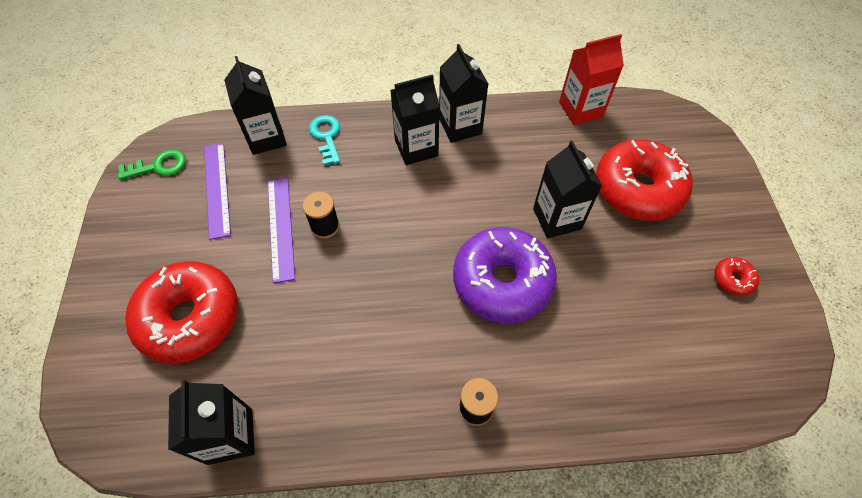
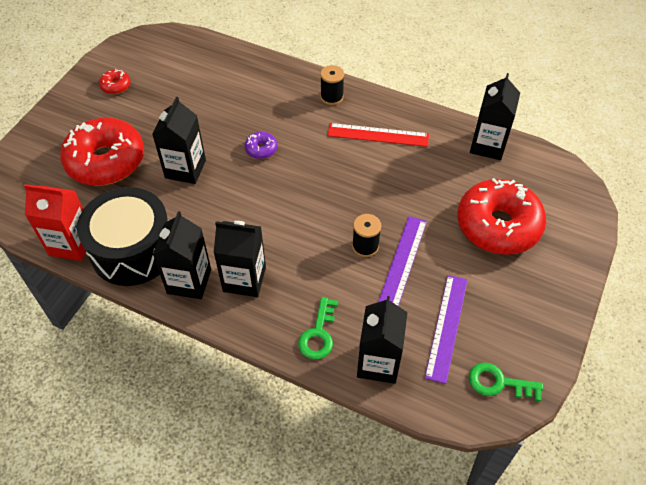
camera: 150 degrees left, 5 degrees down
(326, 136) = (318, 334): turquoise key -> green key
(381, 375) = (378, 135): none -> red ruler
(502, 281) = (261, 149): purple donut -> purple donut, size x0.41
(528, 128) = (133, 250): none -> black drum

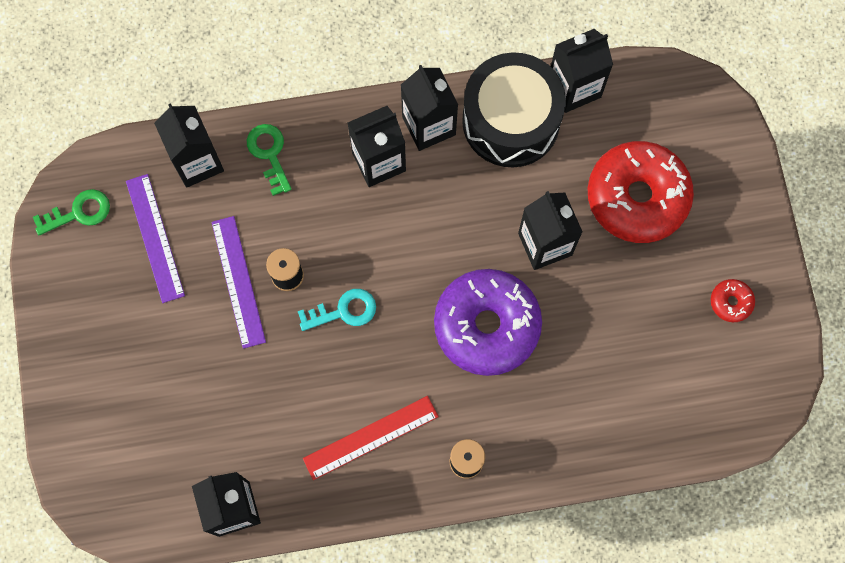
camera: 145 degrees right, 20 degrees up
(71, 244) = (574, 88): red carton -> black carton
(261, 149) = (486, 326): purple donut -> purple donut, size x2.42
(343, 205) = (343, 311): none -> turquoise key
(498, 225) = (164, 394): red donut -> none

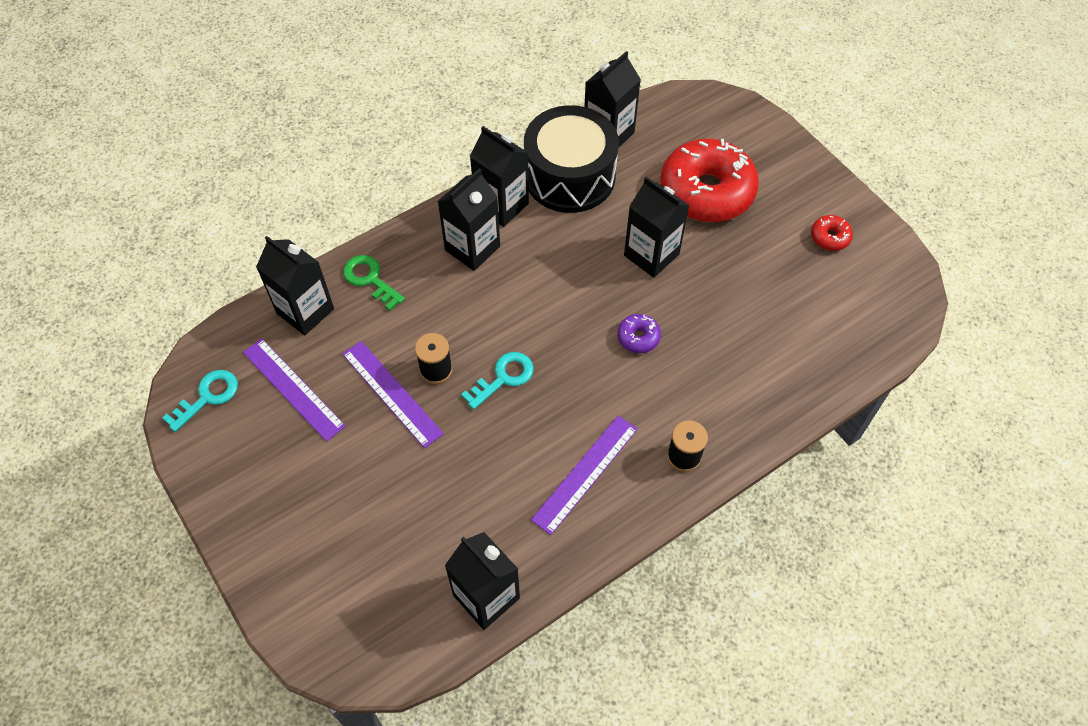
camera: 25 degrees left, 15 degrees down
(78, 212) = (207, 397): green key -> turquoise key
(371, 437) = (585, 474): red ruler -> purple ruler
(486, 326) = (638, 337): purple donut -> purple donut, size x0.41

